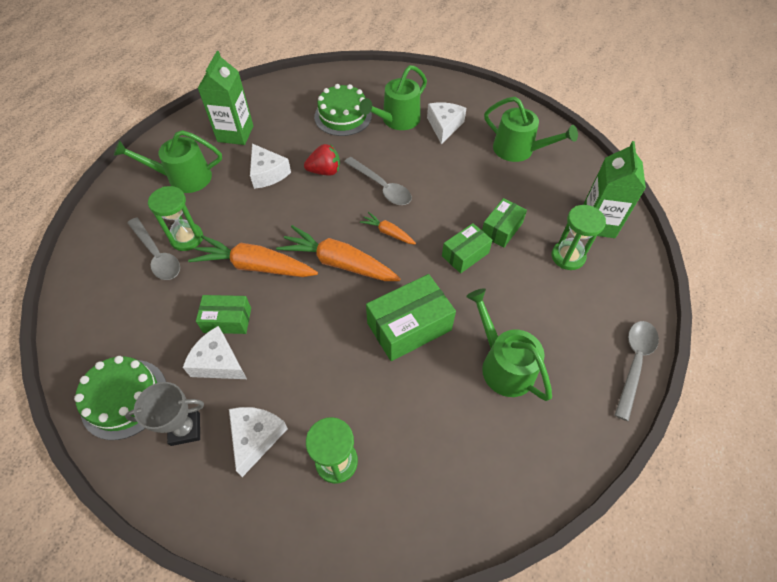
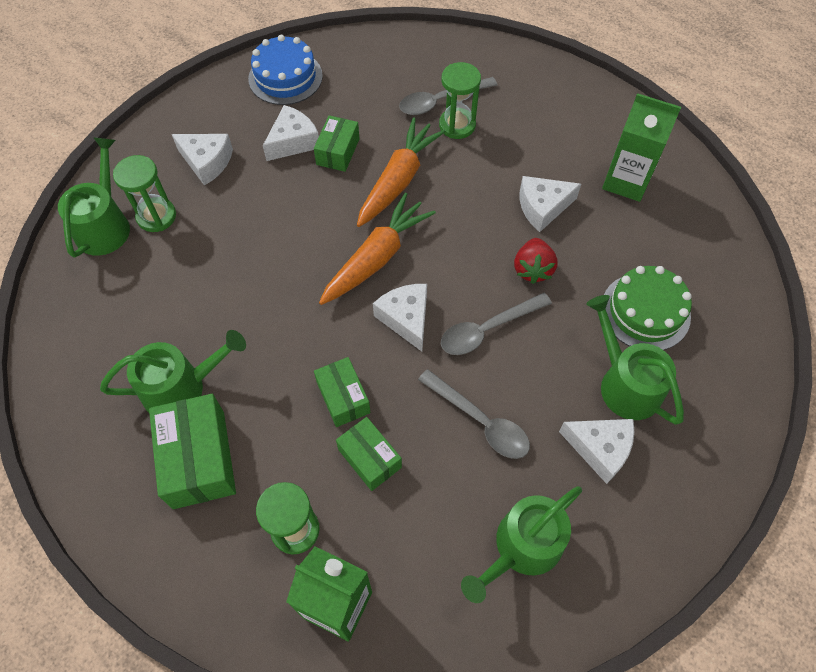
camera: 105 degrees right, 5 degrees up
(124, 398) = (285, 77): green cake -> blue cake
(184, 178) = (553, 126): green watering can -> green watering can (105, 225)
(185, 429) = (238, 115): grey trophy -> none
(388, 232) = (406, 318): orange carrot -> white cheese
(409, 326) = (266, 308): green box -> green box (198, 459)
(634, 363) = (118, 537): grey spoon -> grey spoon (480, 421)

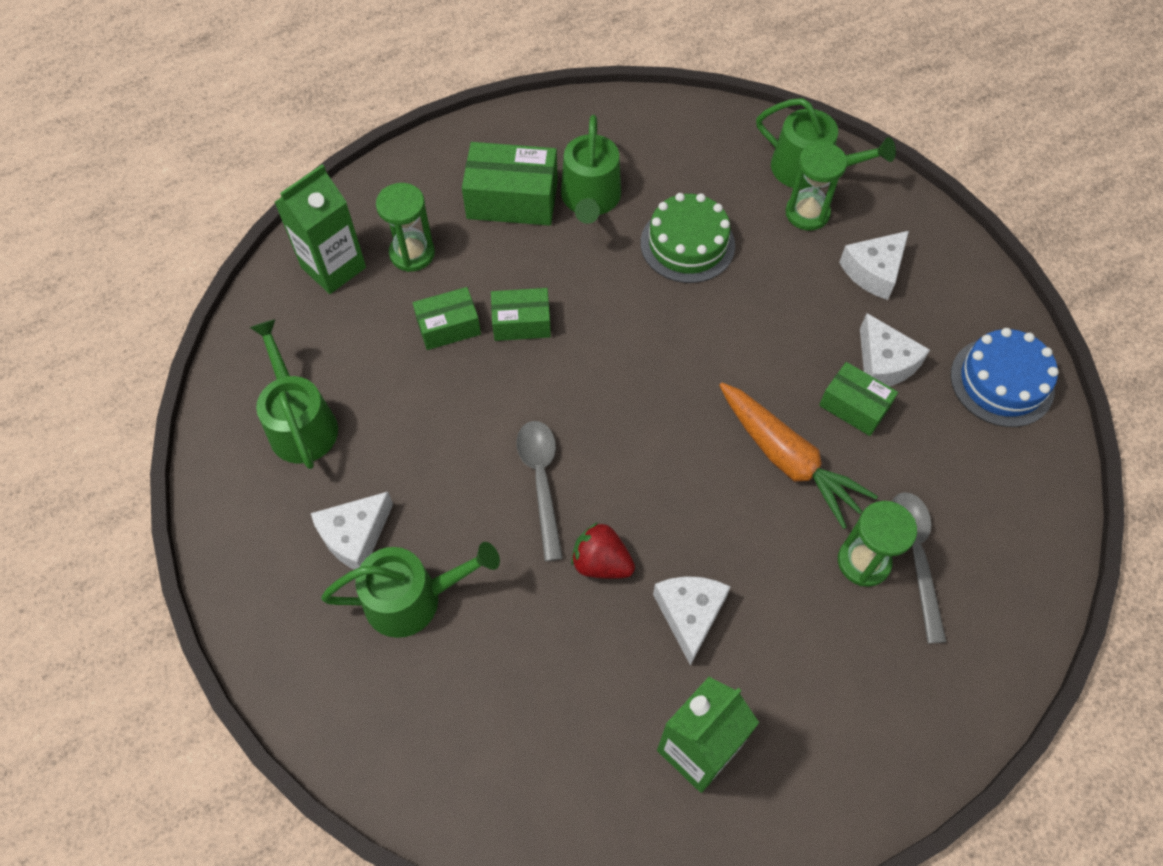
camera: 110 degrees right, 0 degrees up
(377, 257) = (679, 401): orange carrot -> none
(406, 318) = (588, 405): white cheese -> none
(480, 421) = (439, 434): grey spoon -> none
(645, 311) = (491, 669): green cake -> green cake (687, 244)

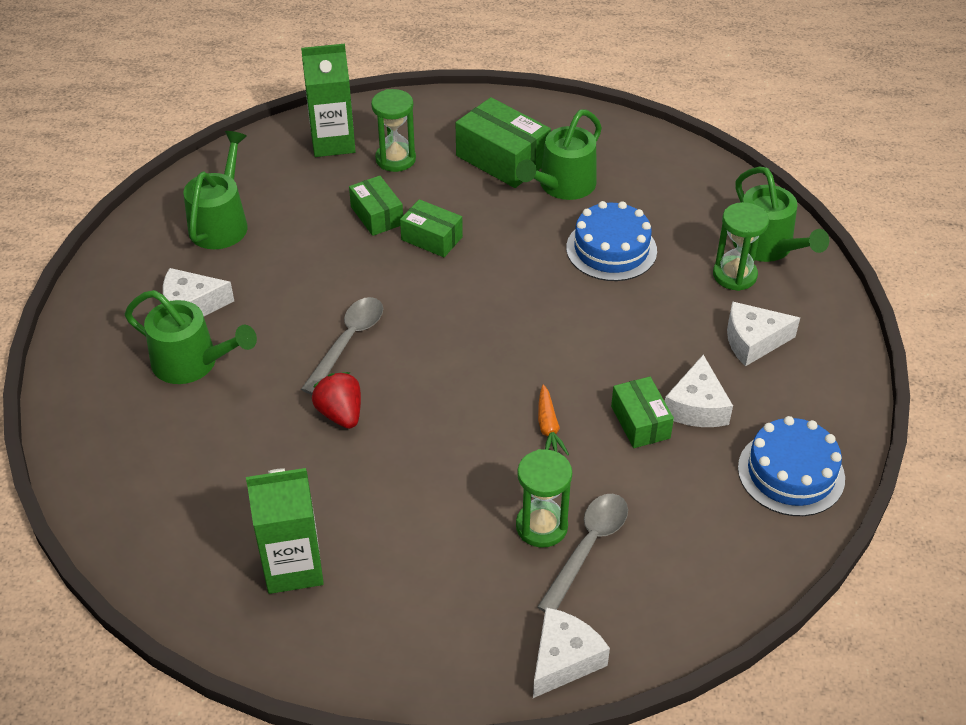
camera: 35 degrees right, 15 degrees down
(448, 327) = (377, 215): green box -> green box turned 45 degrees clockwise
(687, 244) = (611, 249): green cake -> blue cake
(689, 614) = (372, 482): white cheese -> white cheese (564, 659)
(787, 460) = (548, 427): orange carrot -> orange carrot, size x0.50

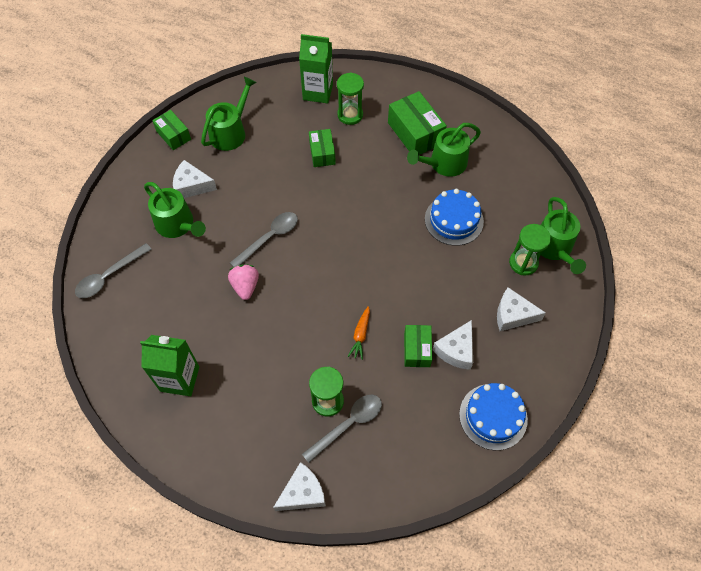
camera: 20 degrees right, 15 degrees up
(109, 461) = (109, 276): none -> grey spoon
(340, 414) = (245, 286): red strawberry -> pink strawberry
(431, 238) = (348, 179): green box -> green box (173, 135)

